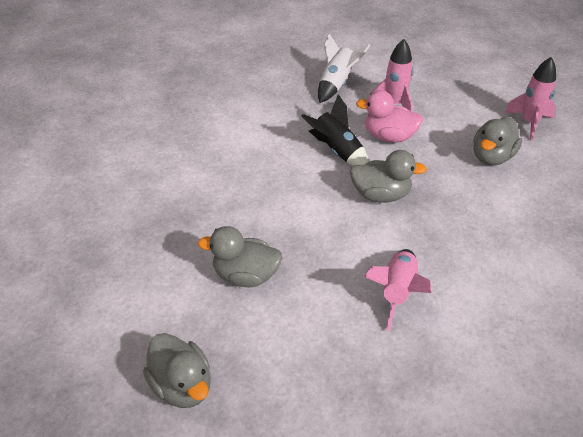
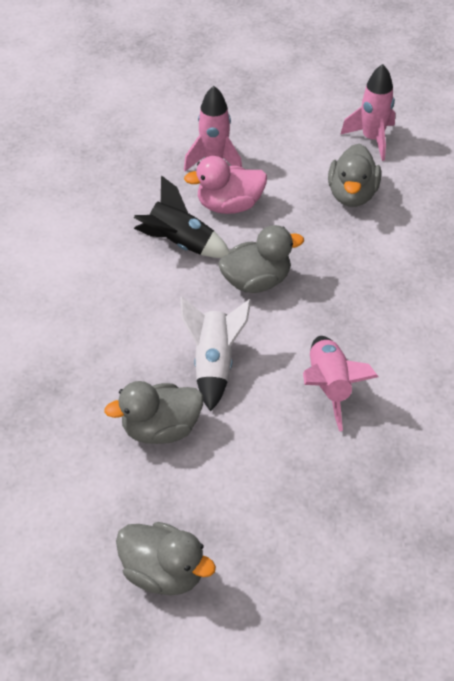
camera: 25 degrees left, 5 degrees up
(337, 84) = (132, 154): white rocket -> white rocket (214, 364)

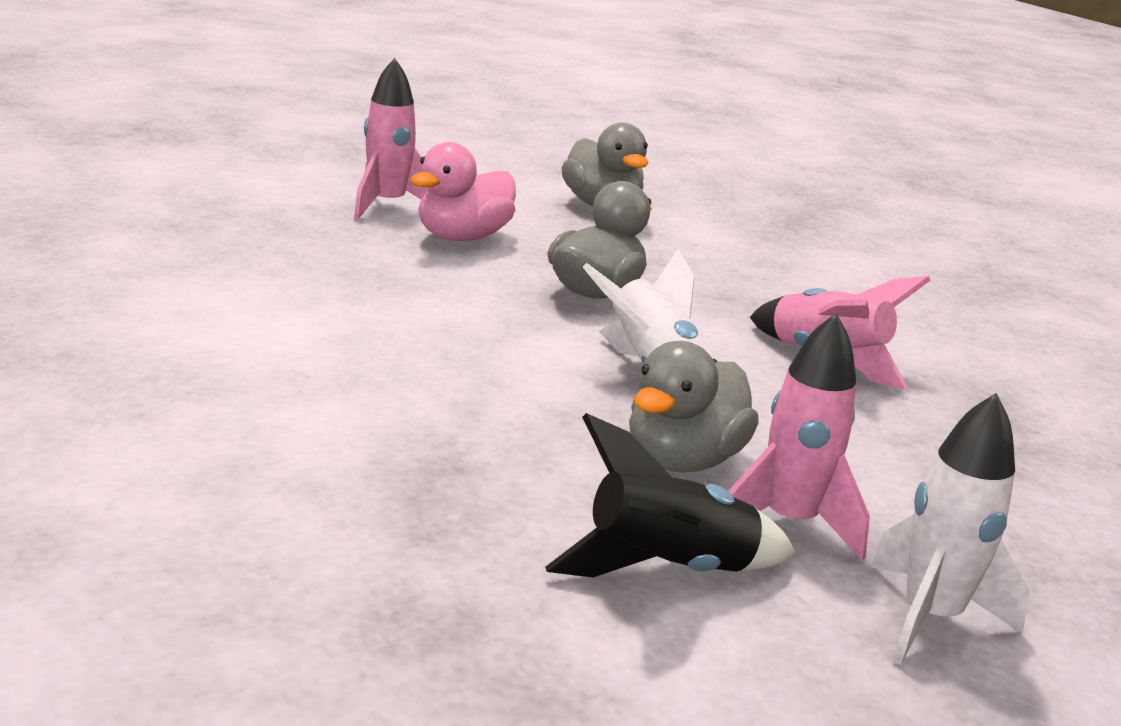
camera: 40 degrees left, 25 degrees down
(164, 572) = (930, 618): grey duck -> white rocket
(180, 244) = (443, 280): black rocket -> black rocket (667, 569)
(372, 139) = (560, 164): pink rocket -> pink rocket (789, 523)

